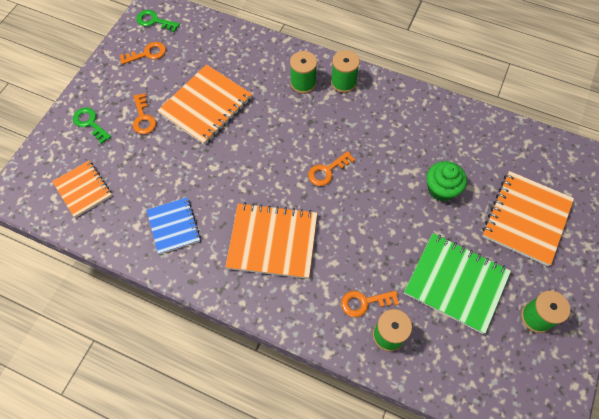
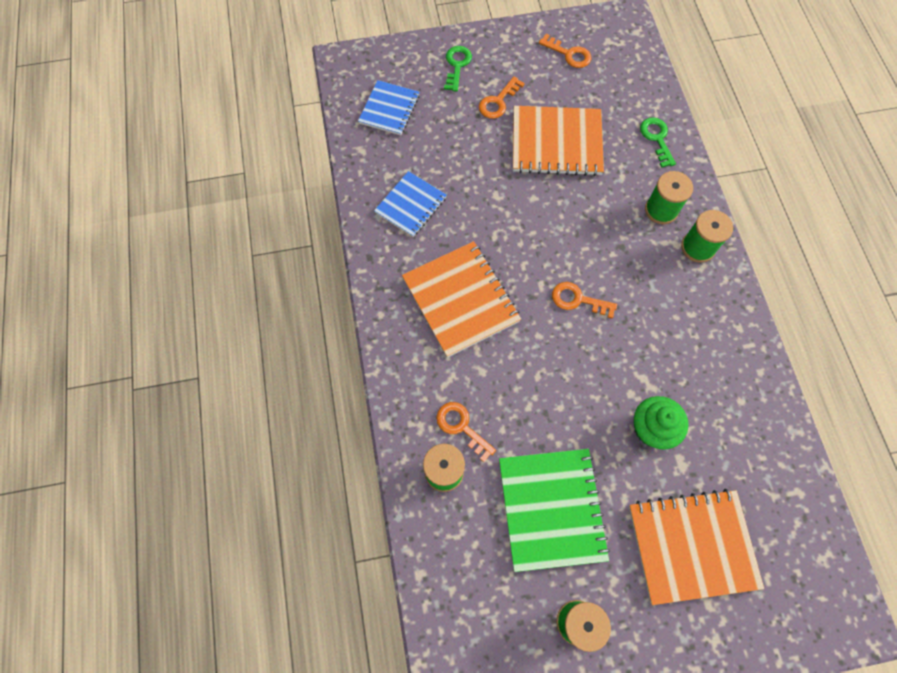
camera: 55 degrees right, 5 degrees up
(83, 189) = (389, 109): orange notebook -> blue notebook
(154, 21) = (610, 33): green key -> green key (657, 138)

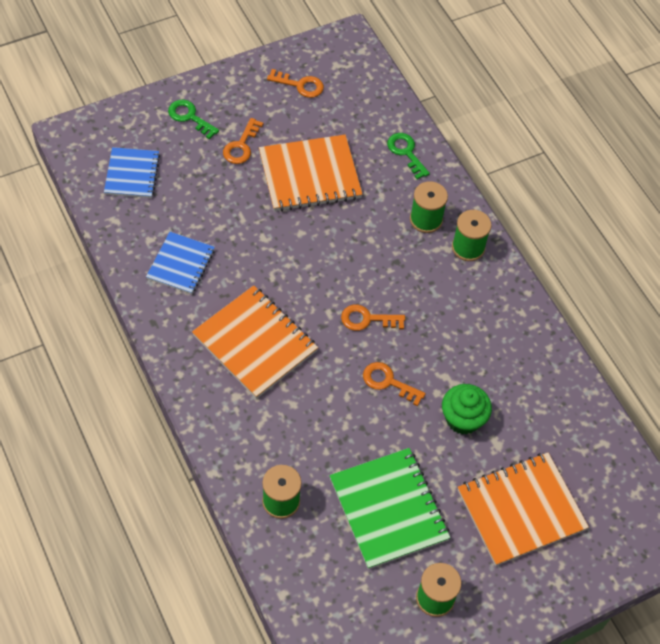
camera: 20 degrees left, 10 degrees down
(457, 65) = (189, 117): green key -> green key turned 45 degrees counterclockwise
(461, 427) = (287, 458): orange key -> orange key (388, 382)

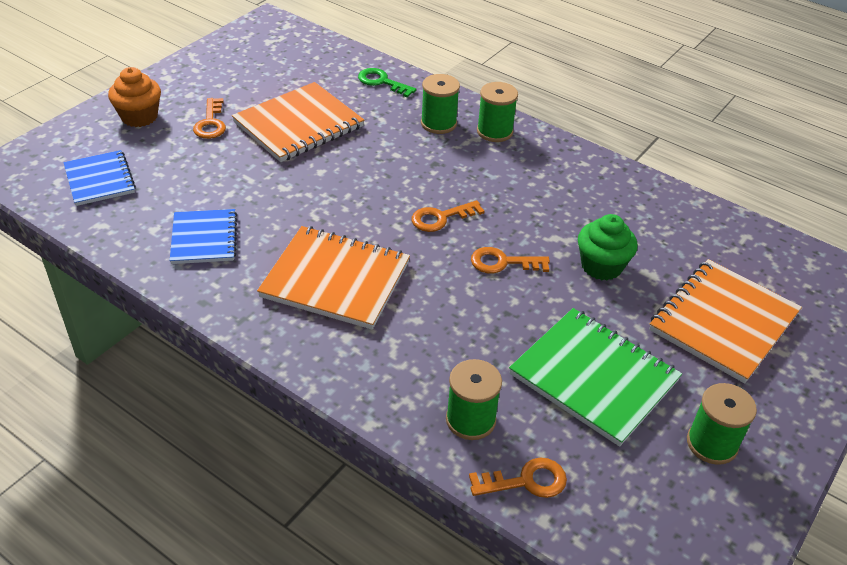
camera: 25 degrees left, 15 degrees down
(189, 117) = (139, 117): green key -> orange cupcake
(300, 85) = (242, 63): orange key -> orange key (526, 481)

